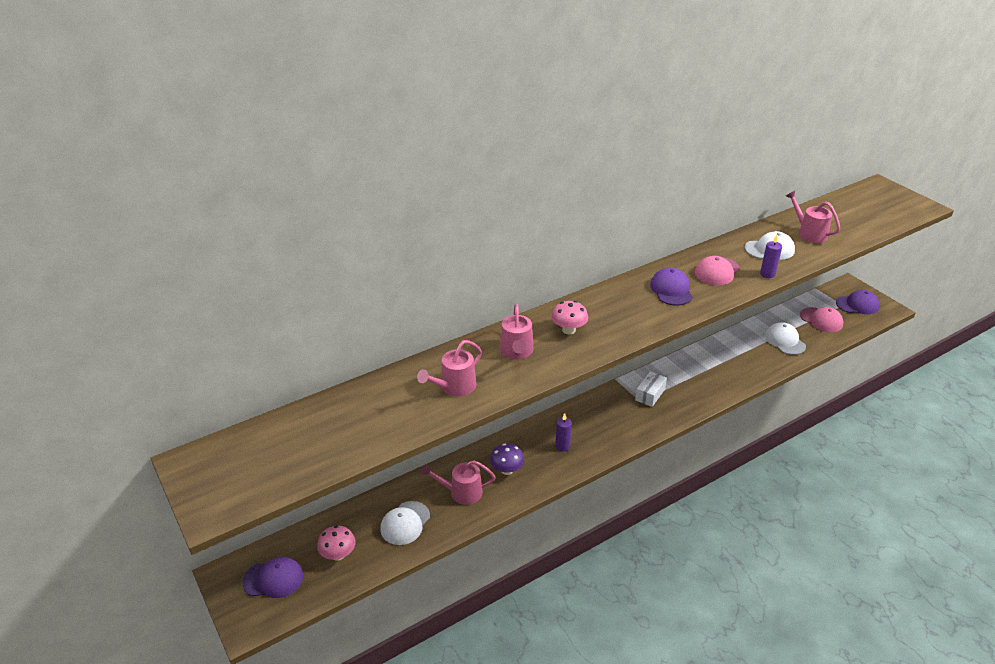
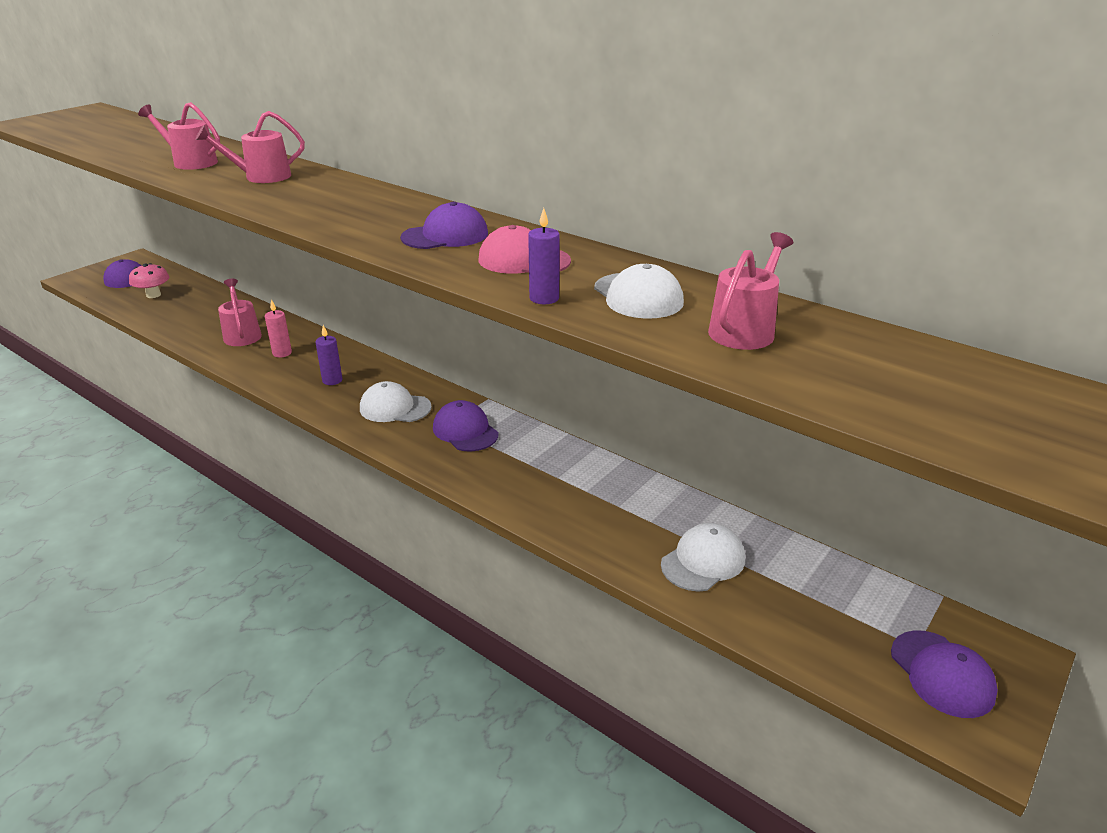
camera: 70 degrees right, 5 degrees down
(405, 523) = (194, 315): white cap -> white cap (395, 408)
(507, 470) = (282, 353): purple mushroom -> pink candle
(568, 330) = (315, 193): pink mushroom -> none
(650, 394) = (465, 431): white box -> purple cap
(821, 320) = (821, 611): pink cap -> none

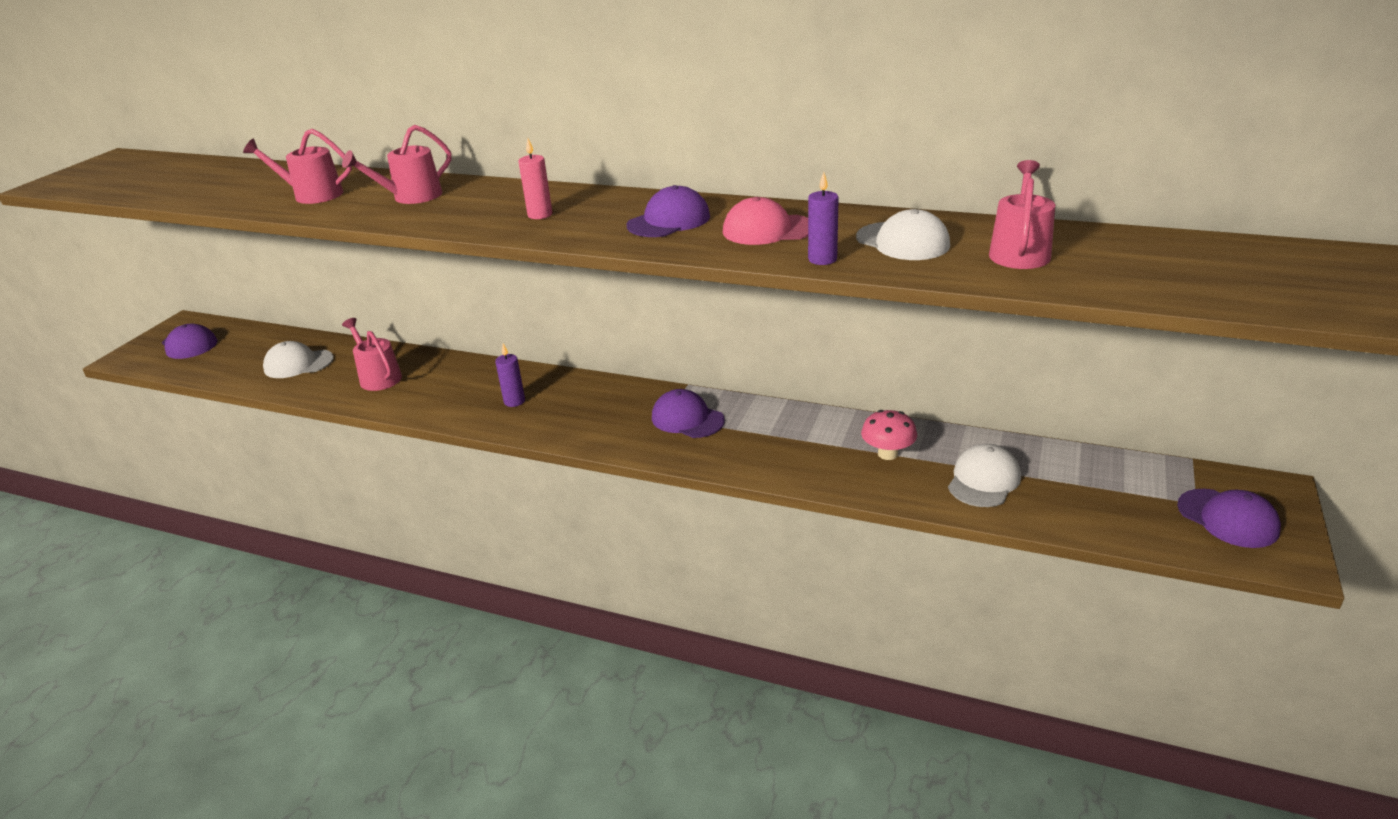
camera: 15 degrees left, 0 degrees up
(153, 295) = (239, 357): pink mushroom -> pink mushroom (887, 454)
(282, 353) = (438, 386): pink candle -> pink candle (540, 215)
(395, 408) = (600, 413): white cap -> white cap (298, 364)

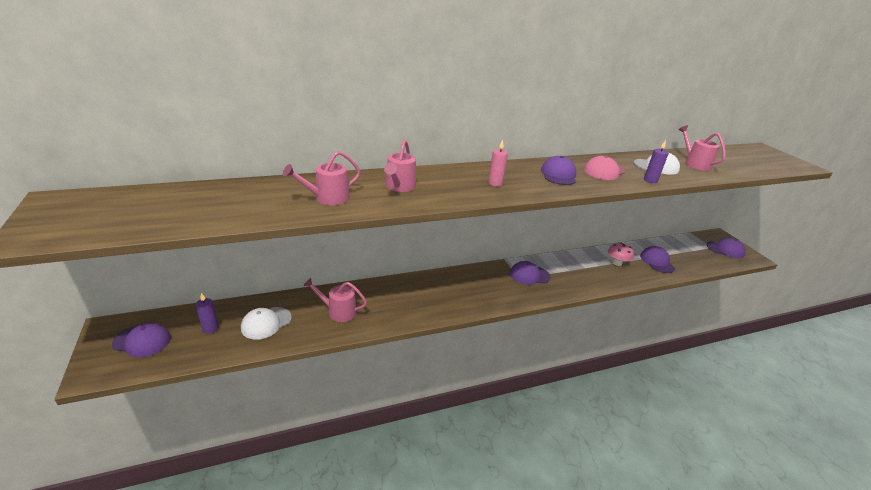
camera: 45 degrees left, 0 degrees up
(514, 401) = (440, 296): purple candle -> purple candle (210, 328)
(984, 480) = (657, 261): white cap -> purple cap

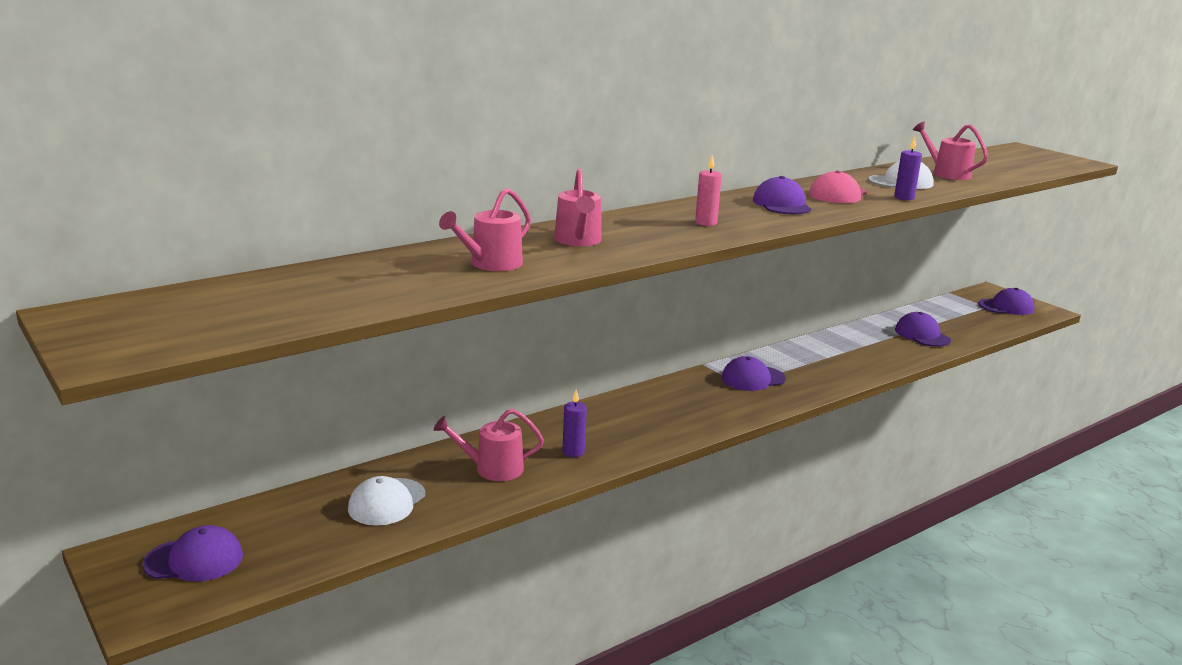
camera: 15 degrees left, 10 degrees down
(210, 328) = (299, 525): purple candle -> purple candle (573, 452)
(617, 263) = (868, 344): pink mushroom -> none

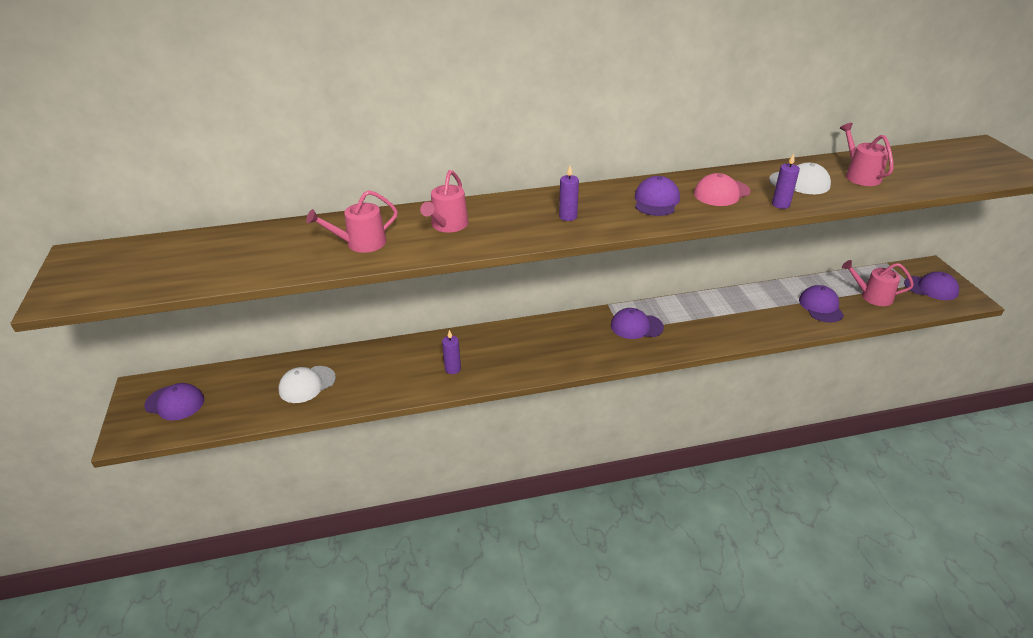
camera: 25 degrees right, 15 degrees up
(493, 469) = (390, 371): pink watering can -> pink watering can (872, 296)
(706, 223) = (568, 216): pink candle -> purple candle

